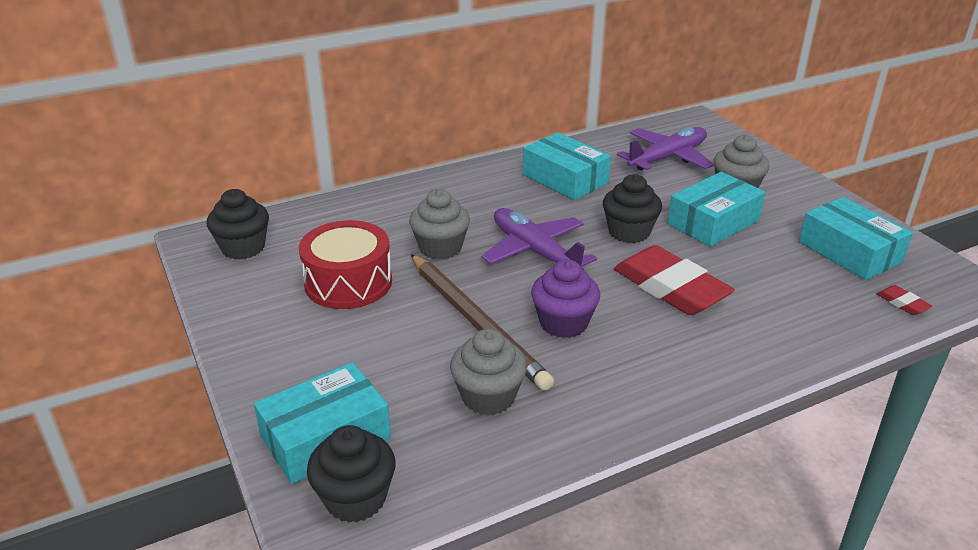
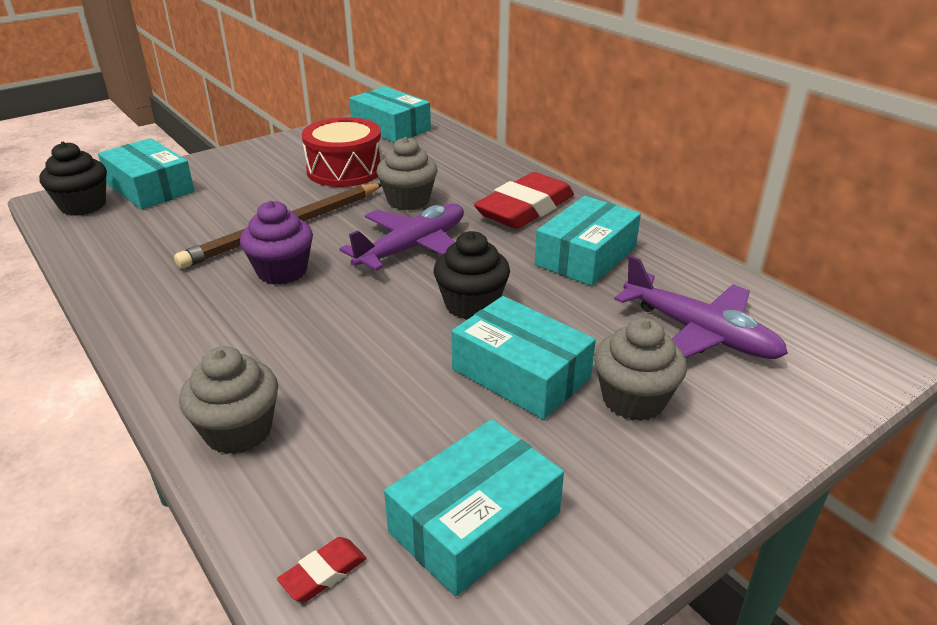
camera: 80 degrees right, 0 degrees up
(243, 248) = (390, 128): black cupcake -> turquoise box
(488, 397) = (178, 243): grey cupcake -> grey cupcake (238, 431)
(670, 287) = (351, 336): red eraser -> red eraser (525, 208)

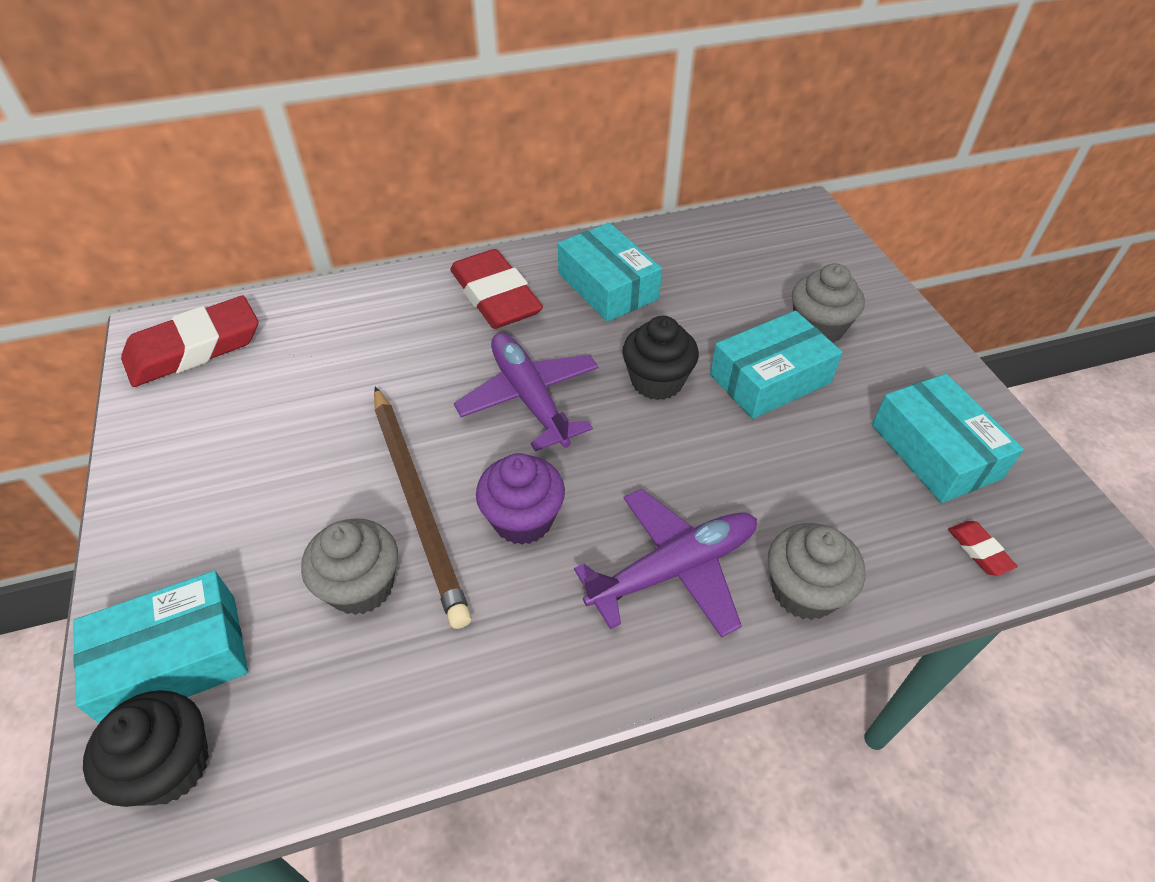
camera: 70 degrees left, 15 degrees up
(345, 170) = (292, 418): red drum -> none
(390, 128) = (194, 348): turquoise box -> red eraser
(408, 200) = (418, 377): grey cupcake -> grey cupcake (361, 586)
(699, 333) = (747, 267): purple plane -> purple plane (673, 569)

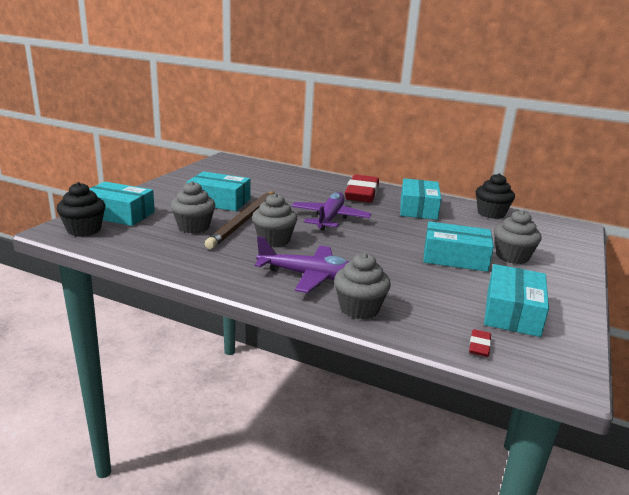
camera: 40 degrees right, 25 degrees down
(194, 348) = (232, 166): red eraser -> none
(308, 476) = (219, 201): none -> turquoise box
(523, 519) = (274, 240): purple cupcake -> grey cupcake
(657, 381) = (394, 236): black cupcake -> black cupcake (491, 214)

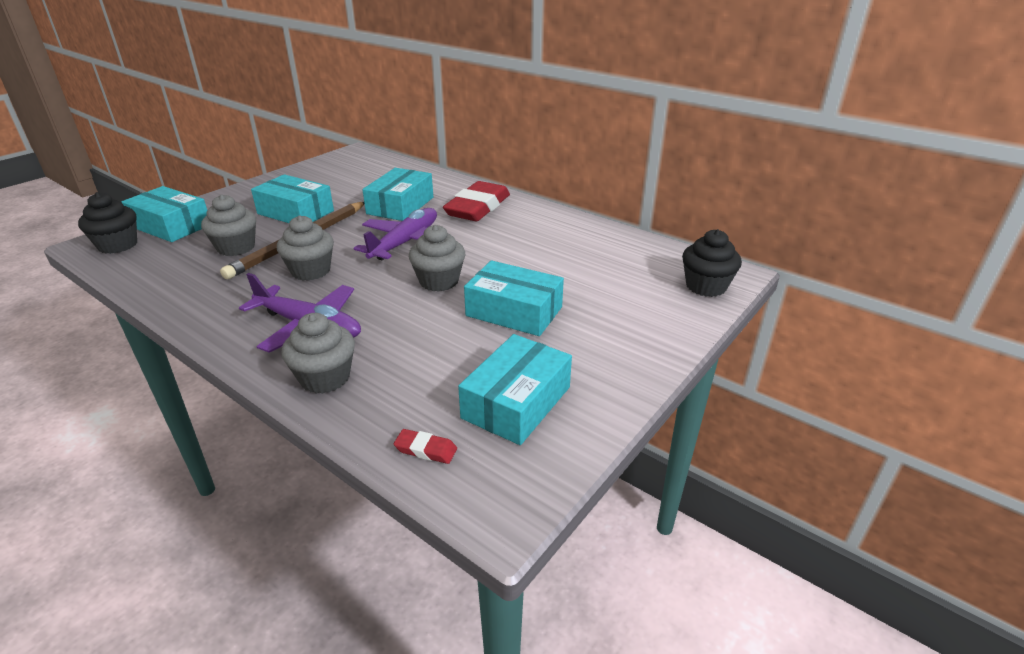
camera: 15 degrees right, 10 degrees up
(418, 208) = (532, 233): turquoise box -> turquoise box (400, 205)
(479, 346) = (426, 449): red eraser -> red eraser turned 75 degrees clockwise
(491, 214) = (625, 245): black cupcake -> black cupcake (706, 286)
(512, 257) = (594, 315): grey cupcake -> grey cupcake (439, 281)

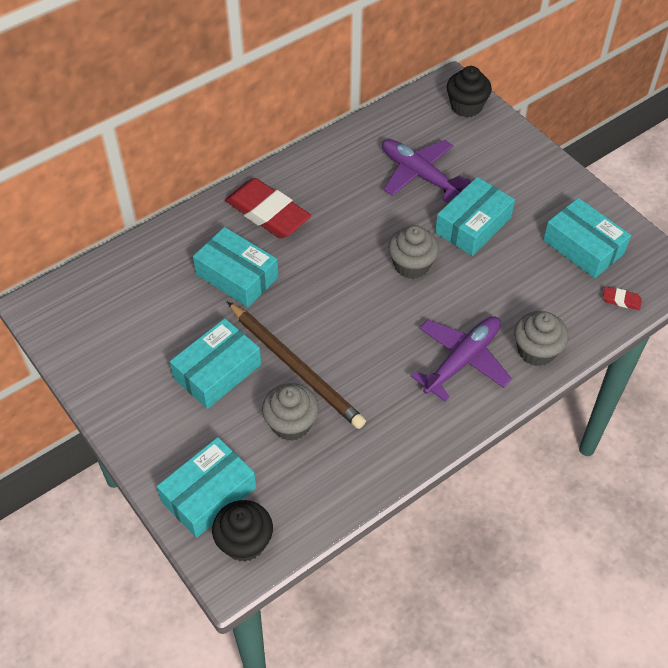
camera: 75 degrees left, 20 degrees up
(311, 271) = (364, 358): grey cupcake -> none
(405, 243) = (329, 281): purple plane -> purple plane (420, 175)
(426, 449) = (621, 300): red eraser -> red eraser turned 75 degrees clockwise

